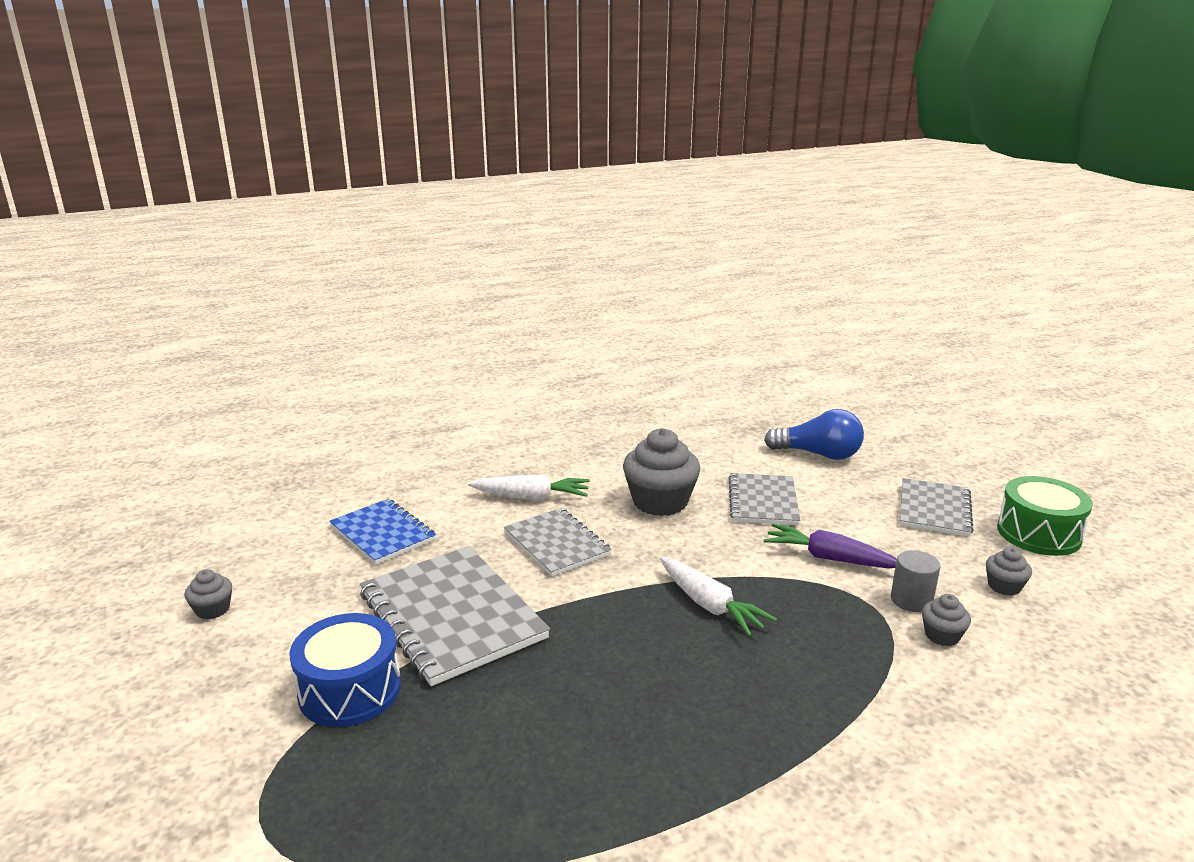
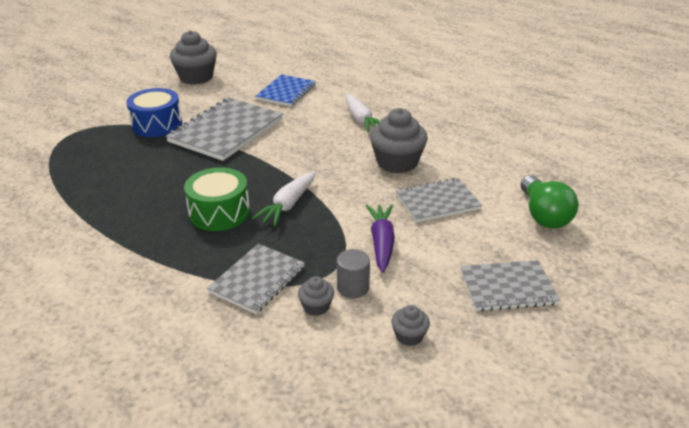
camera: 65 degrees right, 10 degrees up
(213, 609) = (196, 77): grey cupcake -> grey cupcake, size x2.08
(556, 544) = (316, 141): grey notebook -> grey notebook (257, 280)
(818, 454) = (543, 215): blue light bulb -> green light bulb
(1038, 533) = (522, 355): green drum -> green drum (219, 212)

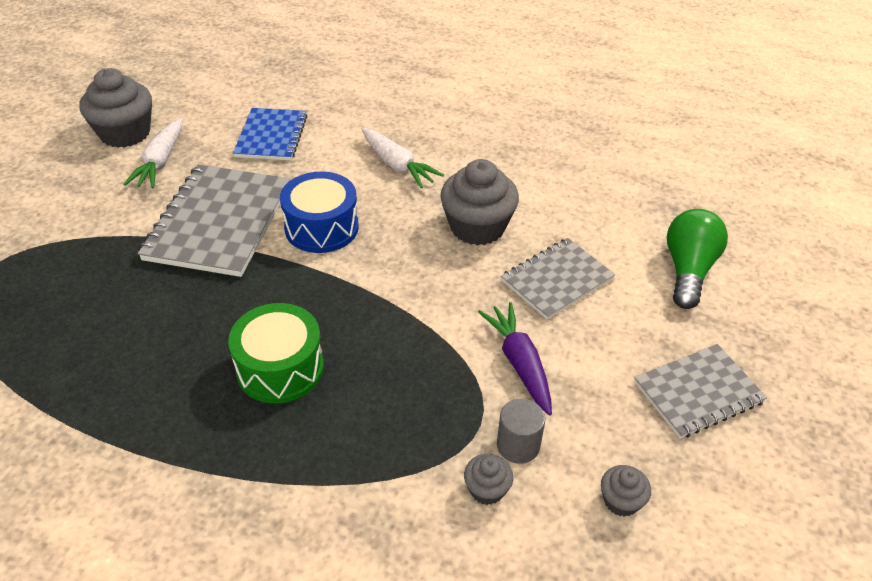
camera: 20 degrees left, 10 degrees up
(157, 124) = (108, 232): blue drum -> blue drum (321, 227)
(257, 280) = (389, 468): grey notebook -> none
(288, 205) = (369, 332): white carrot -> white carrot (160, 162)
(543, 215) = (688, 270): green light bulb -> green light bulb turned 135 degrees counterclockwise

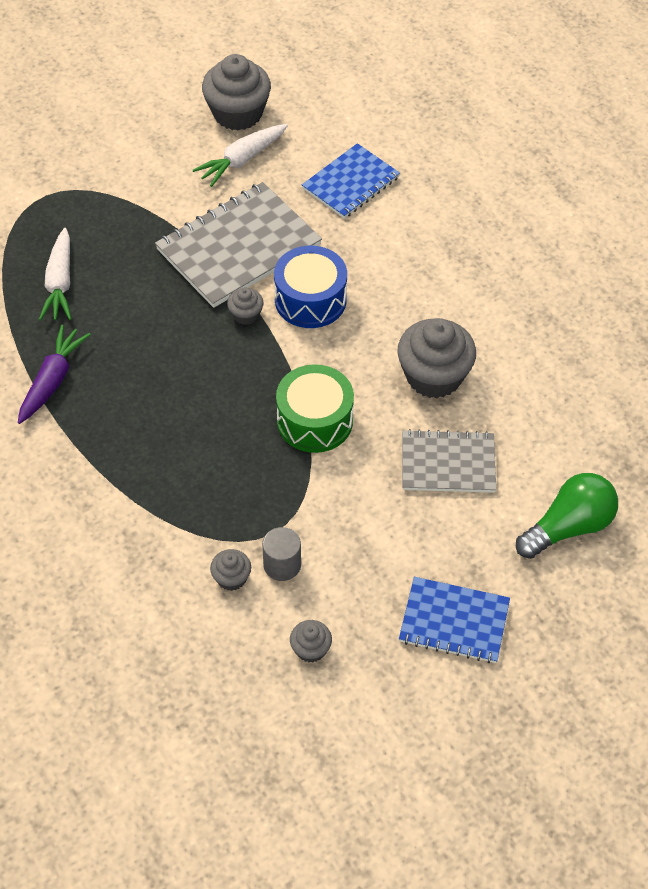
camera: 40 degrees right, 10 degrees up
(276, 267) = (246, 315): none -> grey cupcake
(280, 368) = (178, 400): green drum -> green drum (314, 421)
(397, 165) = (427, 275): white carrot -> white carrot (60, 283)
(519, 363) = (346, 509): purple carrot -> purple carrot (53, 380)
(698, 392) = (454, 621): grey notebook -> blue notebook

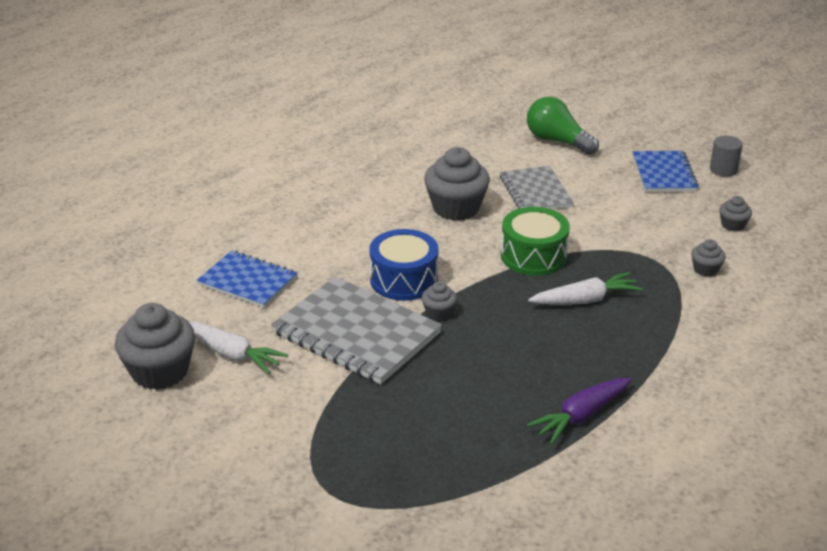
camera: 105 degrees left, 20 degrees down
(53, 380) = (580, 416): purple carrot -> purple carrot turned 45 degrees counterclockwise
(60, 283) = (456, 445): white carrot -> white carrot (585, 300)
(282, 565) = (676, 248): grey cylinder -> grey cylinder (723, 169)

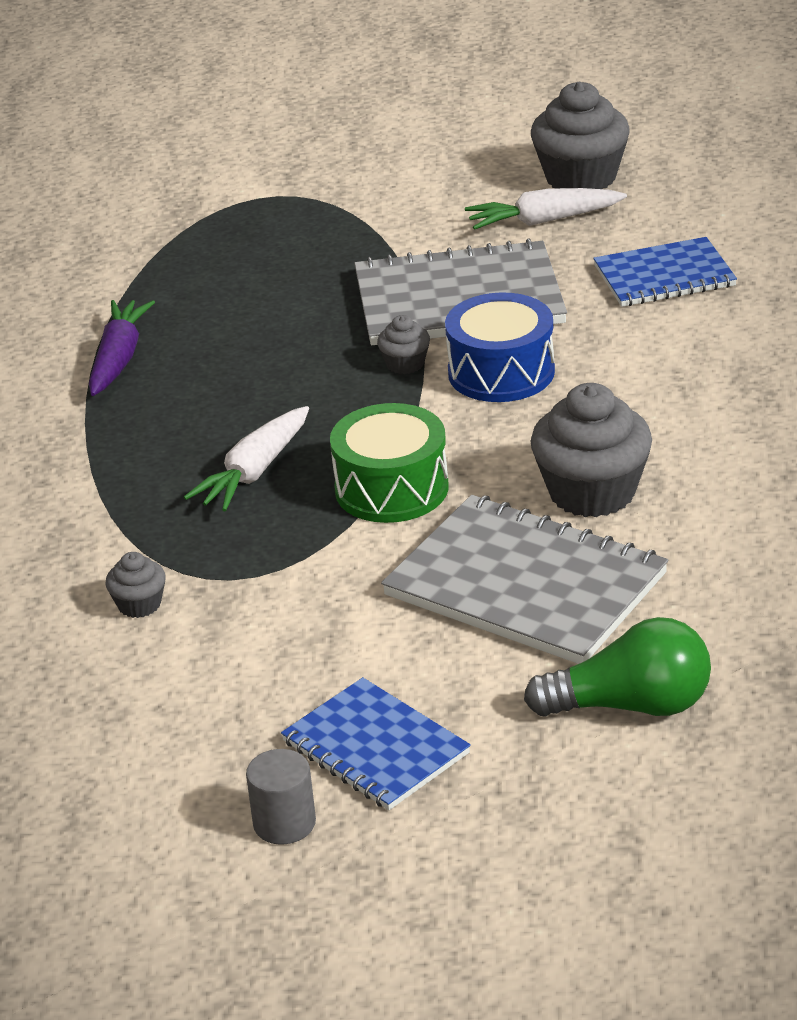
camera: 140 degrees right, 0 degrees up
(535, 192) = (525, 585): grey notebook -> grey notebook, size x1.61
(733, 225) = (165, 707): grey cupcake -> none

